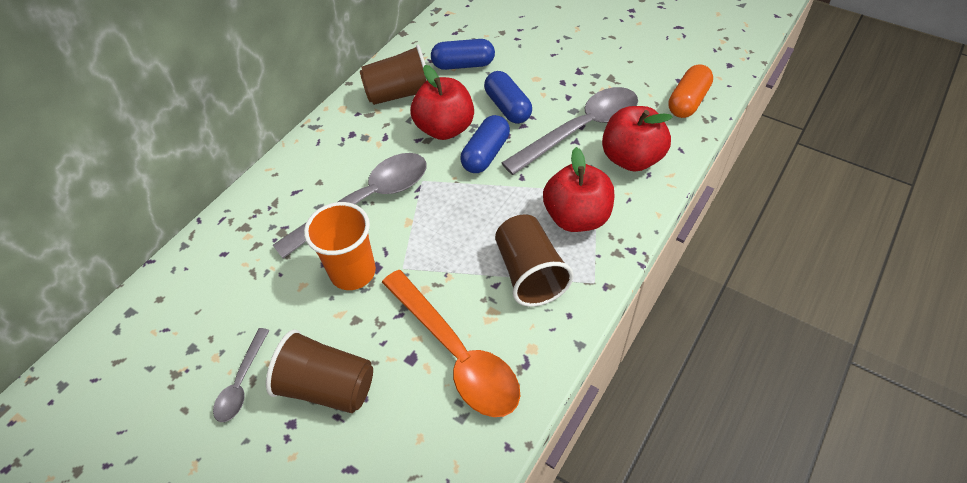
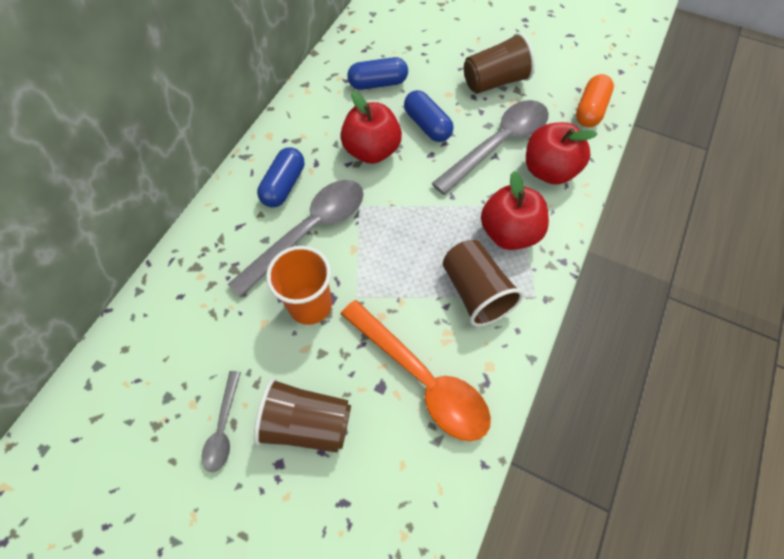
camera: 10 degrees left, 10 degrees up
(400, 94) = (322, 117): brown cup -> brown cup (494, 82)
(486, 154) = (415, 175): blue capsule -> blue capsule (284, 185)

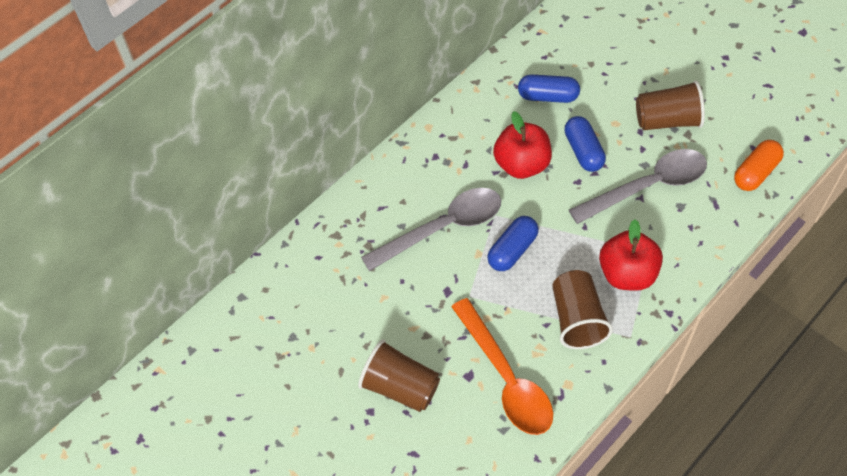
camera: 20 degrees right, 5 degrees down
(223, 427) = (332, 372): grey spoon -> none
(284, 185) = (430, 179): blue capsule -> blue capsule (512, 250)
(310, 305) = (427, 293): orange cup -> none
(548, 170) = (688, 224): red apple -> none

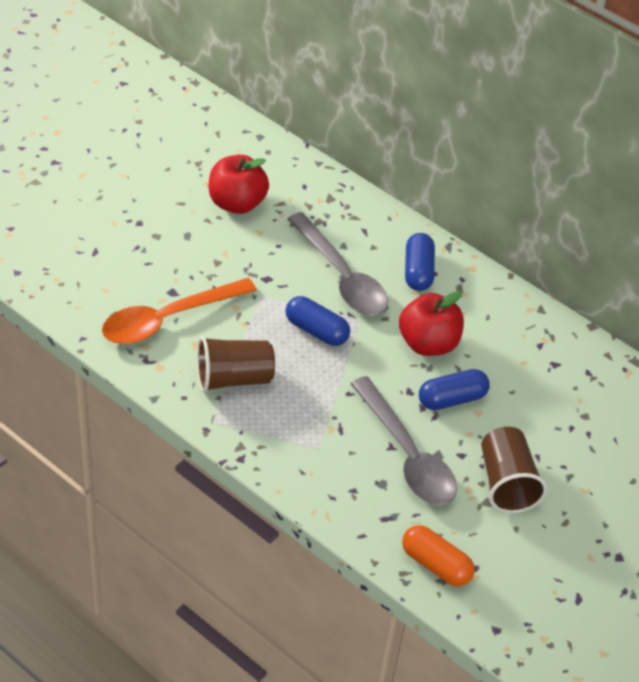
camera: 80 degrees right, 10 degrees down
(400, 387) = (162, 243): brown cup -> none
(548, 96) = (528, 372): blue capsule -> blue capsule (418, 271)
(627, 274) = (289, 425): red apple -> red apple (237, 203)

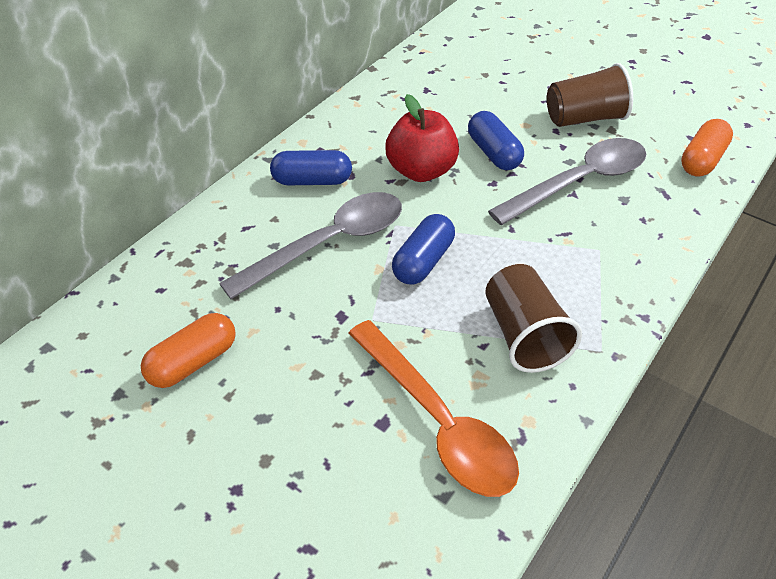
camera: 90 degrees left, 0 degrees up
(237, 203) = (193, 362): red apple -> orange capsule

